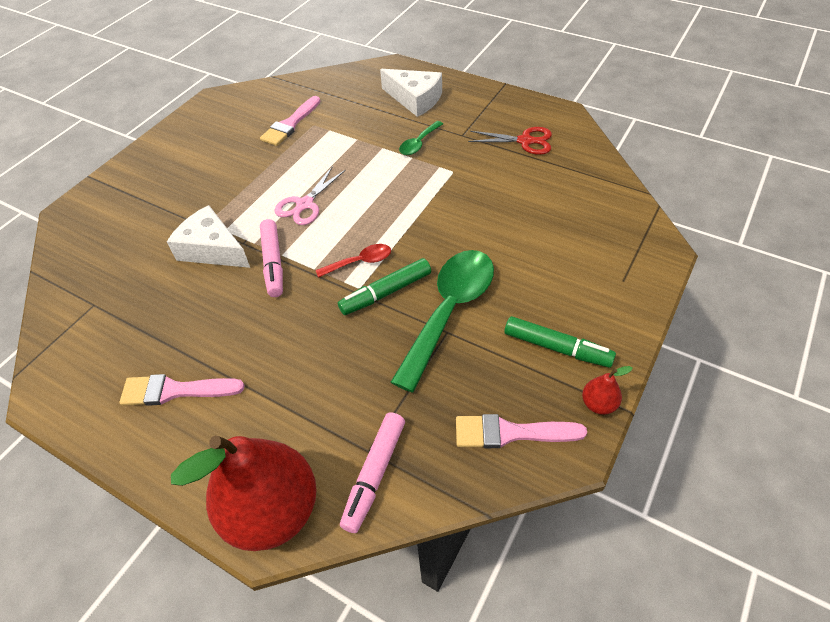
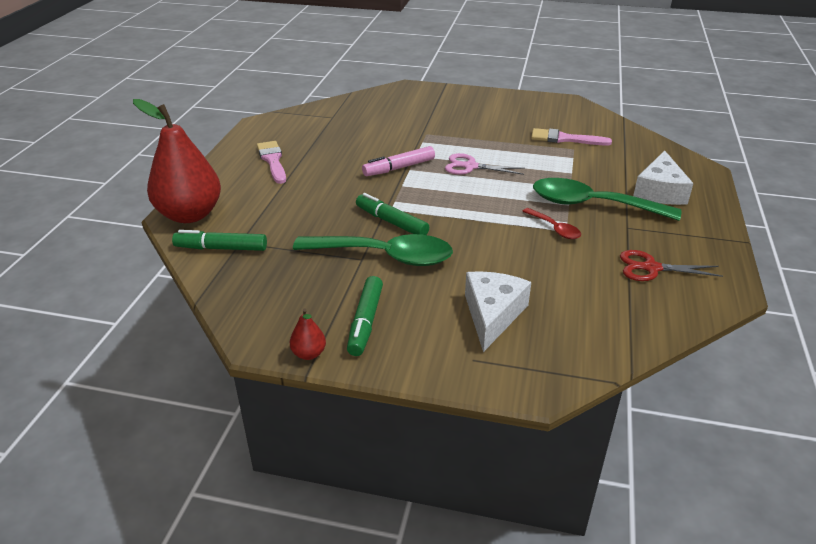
camera: 70 degrees right, 15 degrees down
(212, 249) = (400, 142): white cheese -> white cheese (492, 314)
(360, 262) = (419, 204): red spoon -> red spoon (554, 229)
(374, 474) = (221, 248): pink marker -> green marker
(419, 143) = (592, 205): green spoon -> green spoon, size x2.11
(511, 433) = (268, 306): pink brush -> none
(525, 141) = (651, 268): red scissors -> red scissors turned 105 degrees clockwise

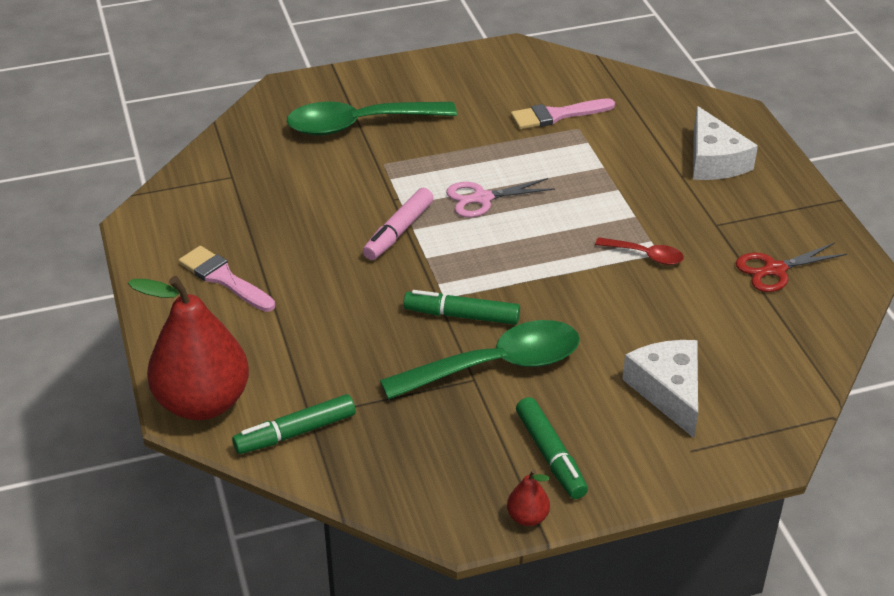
camera: 30 degrees left, 5 degrees up
(592, 205) = (659, 206): green spoon -> green spoon (359, 125)

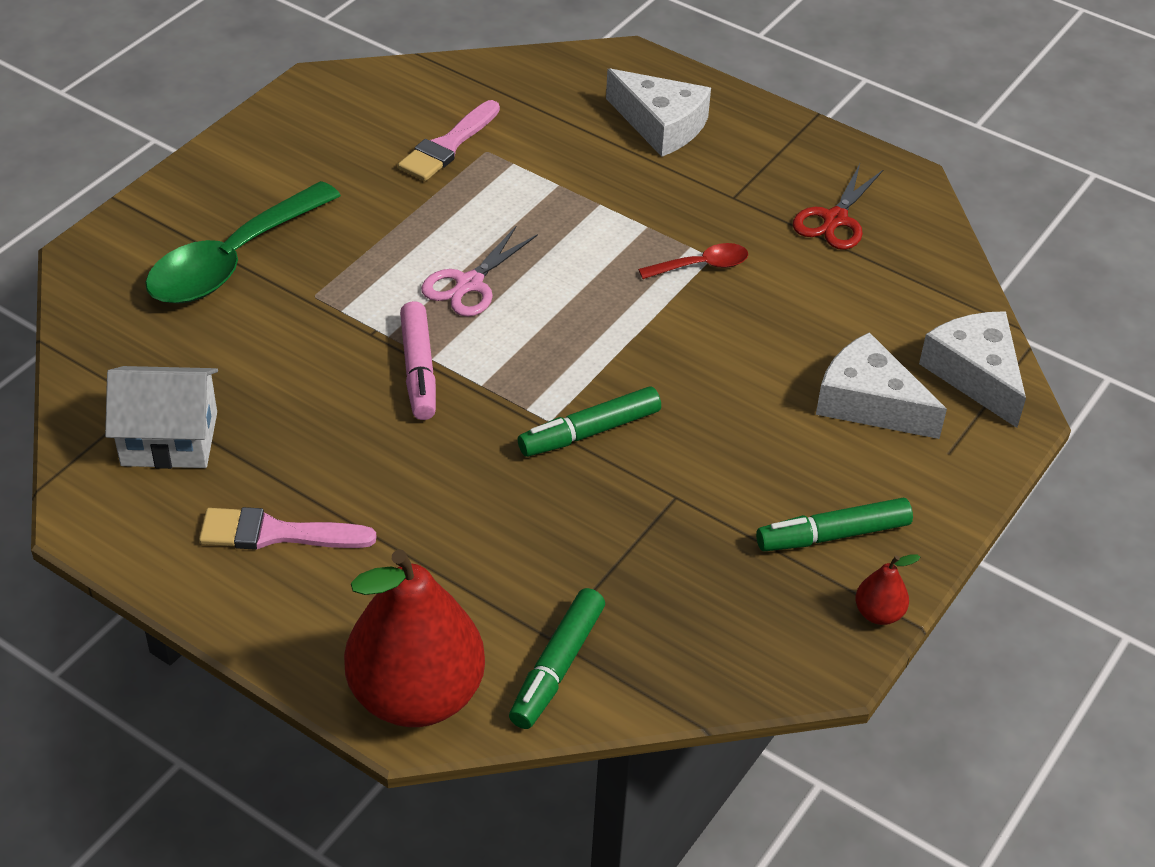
camera: 40 degrees left, 5 degrees up
(223, 202) = (169, 439): none -> white house
(496, 365) = (682, 468): green spoon -> none
(550, 455) = (833, 535): green marker -> green marker turned 135 degrees clockwise
(769, 413) = (975, 374): none -> white cheese

